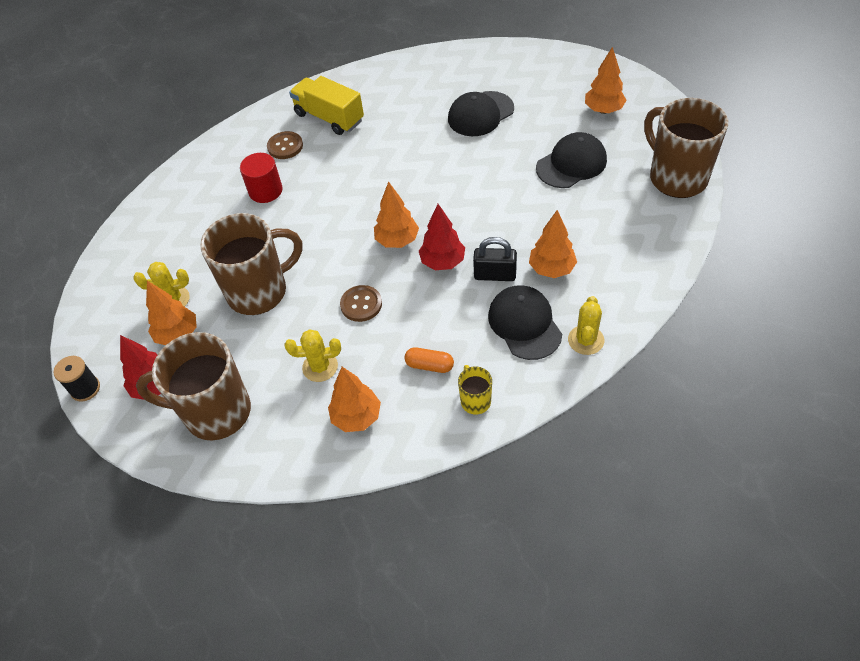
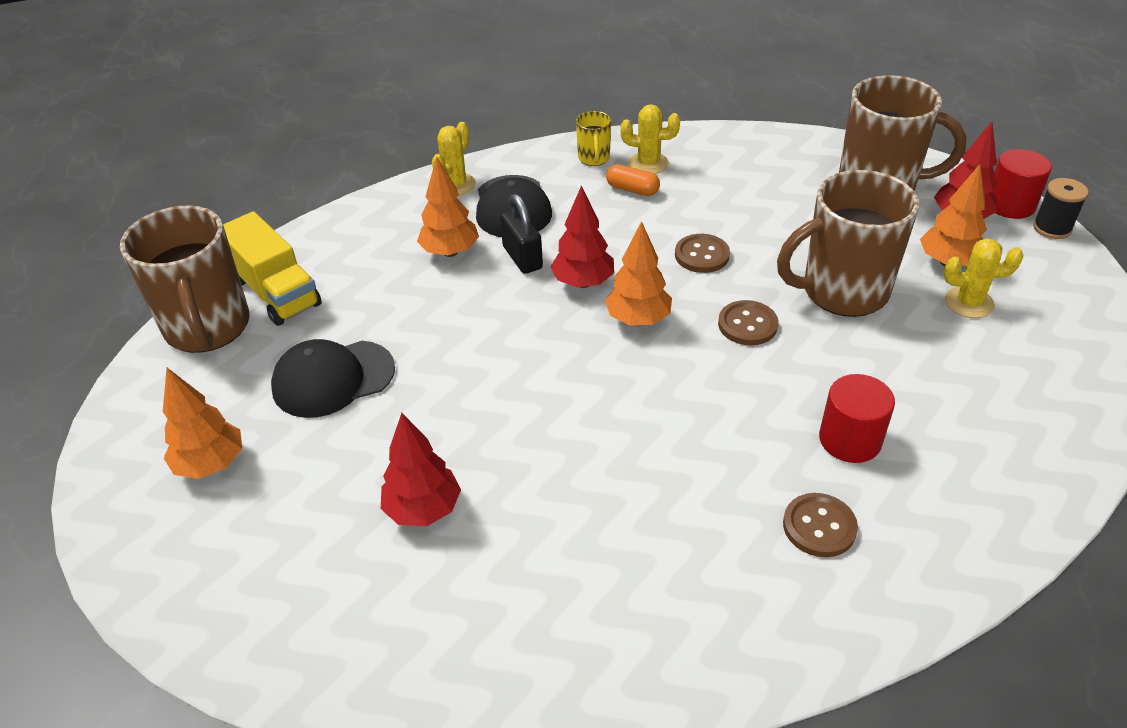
camera: 170 degrees left, 10 degrees down
(109, 411) = (1010, 205): none -> red cylinder
(320, 367) = (758, 206): yellow cactus -> yellow cactus (648, 163)
(324, 251) = (747, 325): none -> brown button
(329, 117) = (725, 578): yellow truck -> yellow truck (276, 292)
(356, 417) = (720, 163): orange tree -> none
(480, 114) = (423, 510): black cap -> red tree
(495, 275) = (522, 257): black padlock -> black padlock turned 45 degrees clockwise

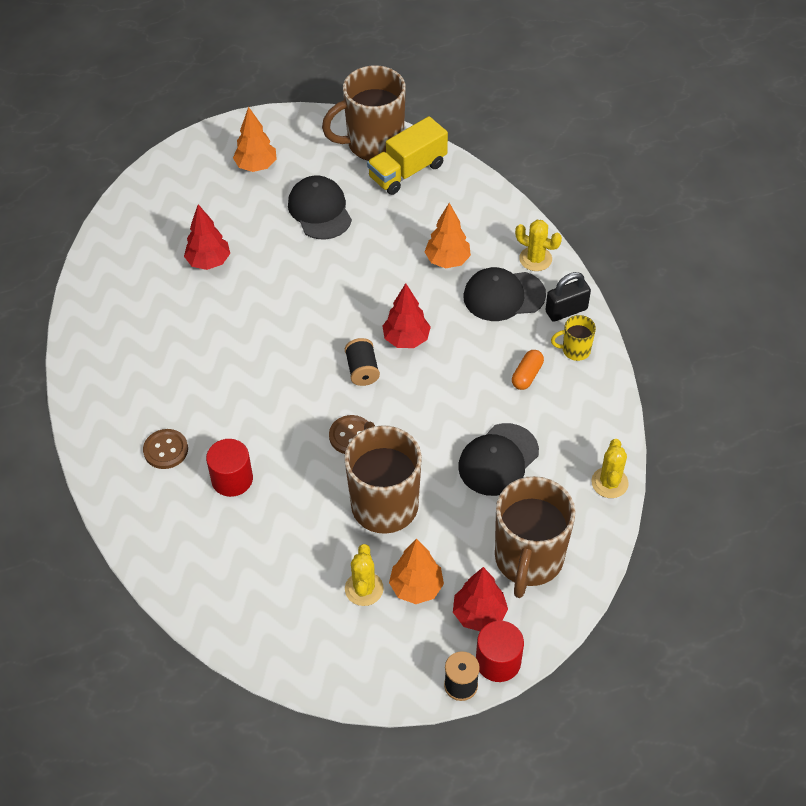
camera: 90 degrees right, 10 degrees up
(522, 257) = (438, 303): black padlock -> black padlock (566, 310)
(638, 319) = (362, 370): orange tree -> black spool
(648, 163) = (567, 389): yellow cactus -> yellow cactus (609, 483)
(702, 255) = (435, 415): brown button -> none
(755, 208) = (498, 460): none -> black cap

